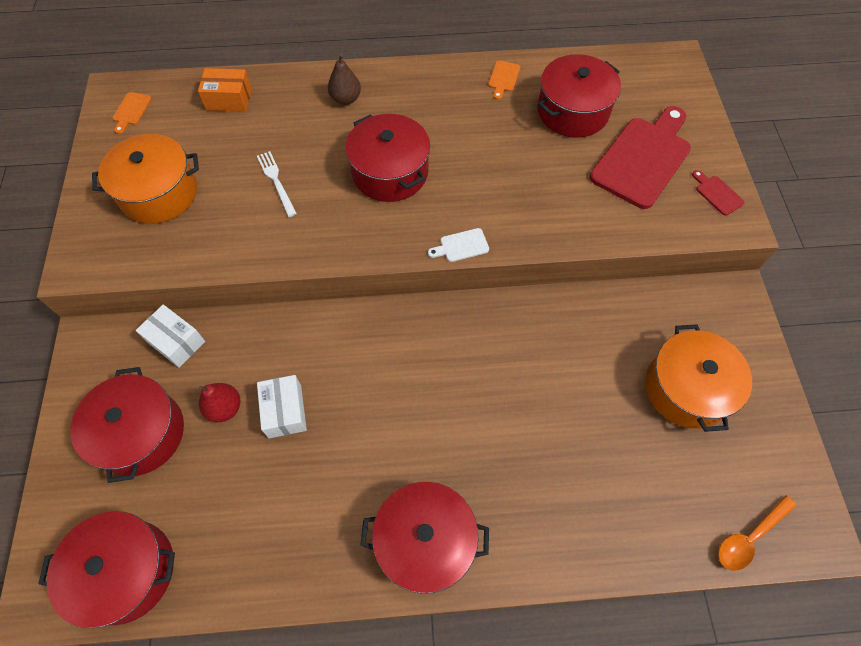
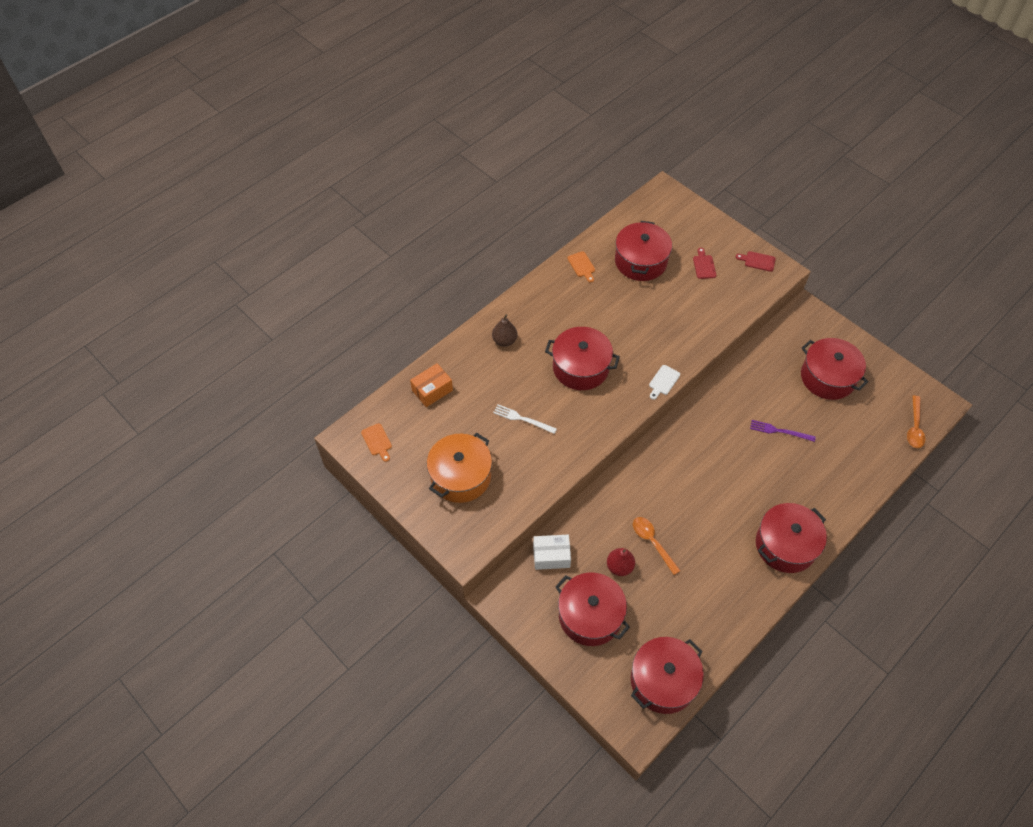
camera: 40 degrees left, 5 degrees down
(285, 411) = (652, 542): white box -> orange spoon
(559, 404) = (779, 431): none -> purple fork
(643, 158) = (704, 265): red cutting board -> red cutting board, size x0.41
(686, 388) = (827, 377): orange pot -> red pot

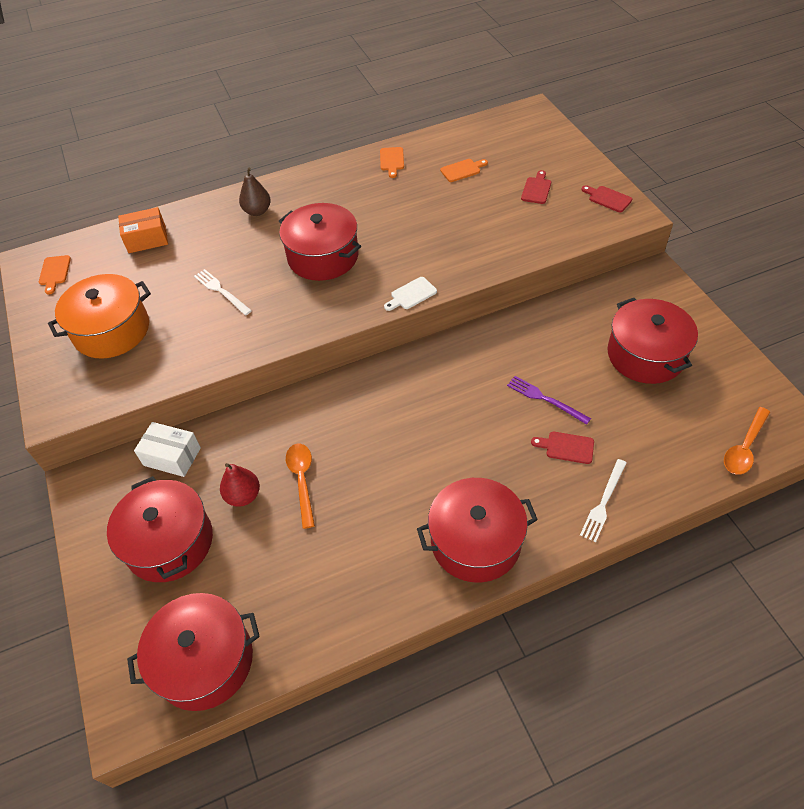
camera: 25 degrees right, 5 degrees down
(640, 261) = (462, 170): red pot -> orange cutting board
(809, 462) = (566, 447): none -> red cutting board
(849, 492) = (603, 502): none -> white fork

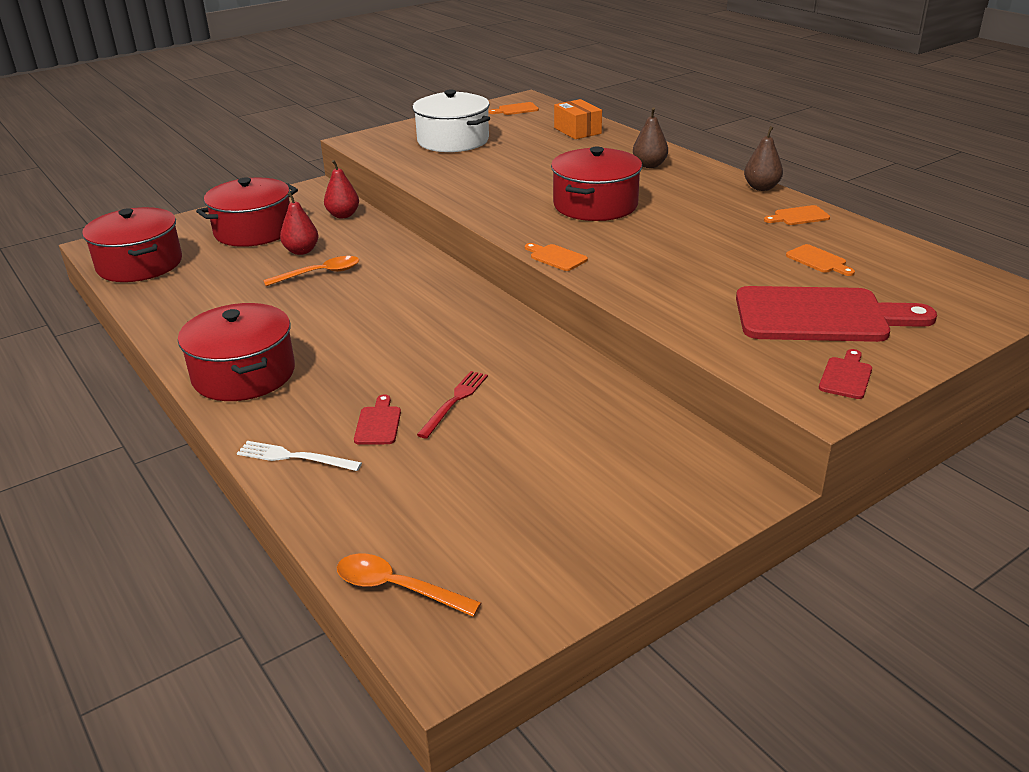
camera: 75 degrees right, 20 degrees down
(111, 330) = (453, 140): orange pot -> white pot
(172, 457) = (343, 215): white box -> red pear
(221, 291) = (520, 170): white fork -> none
(334, 165) = (761, 188): none -> brown pear
(411, 294) = (556, 257): white cutting board -> orange cutting board
(536, 189) = (820, 316): red cutting board -> red cutting board, size x2.43
(545, 399) = (454, 401): purple fork -> red fork
(645, 355) = (562, 482): red pot -> none

